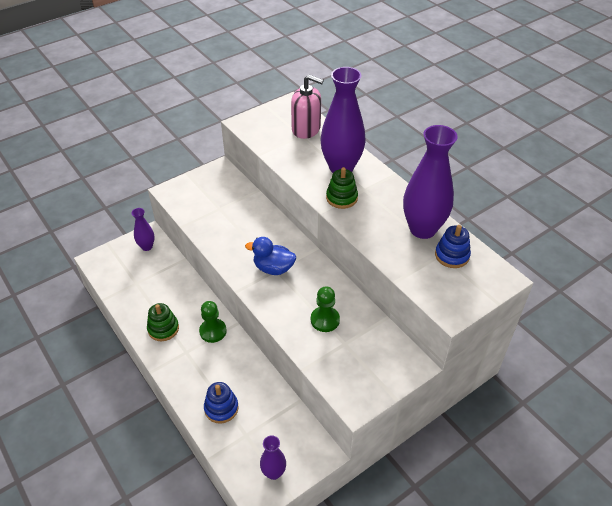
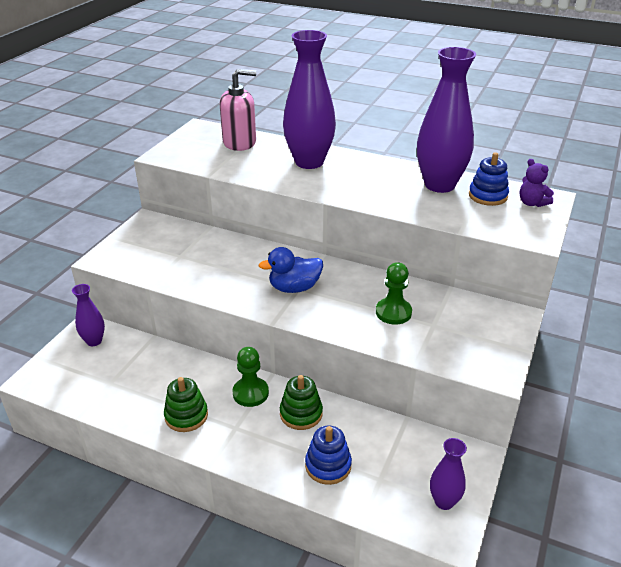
camera: 30 degrees left, 10 degrees down
(341, 198) = (335, 185): green stacking toy -> green stacking toy (301, 414)
(482, 277) = (532, 203): none -> purple teddy bear

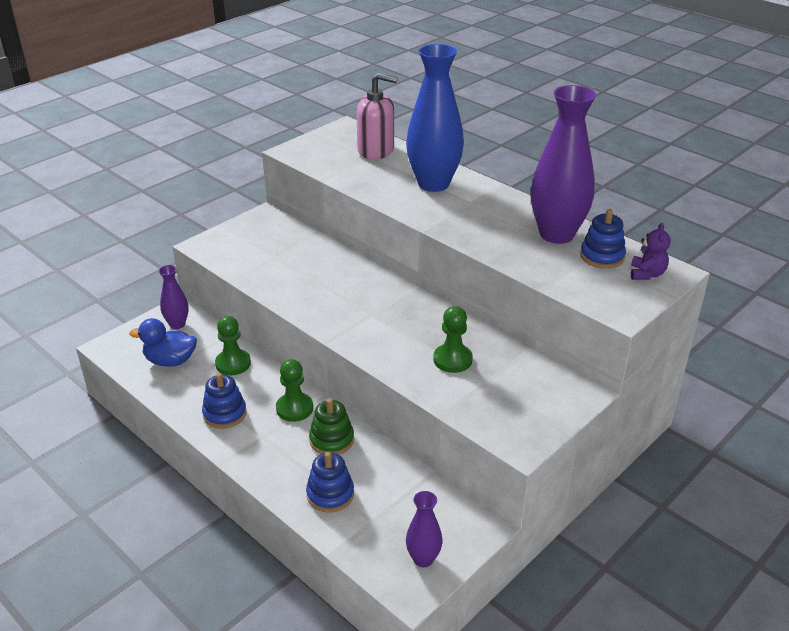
camera: 20 degrees right, 0 degrees up
(169, 365) = (233, 363): none -> green pawn
(186, 416) = (225, 414): green stacking toy -> blue stacking toy
(294, 288) = (368, 312): blue duck -> blue duck (170, 361)
(309, 162) = (433, 184): purple vase -> blue vase
(532, 203) = (647, 274): purple teddy bear -> purple teddy bear turned 150 degrees counterclockwise

